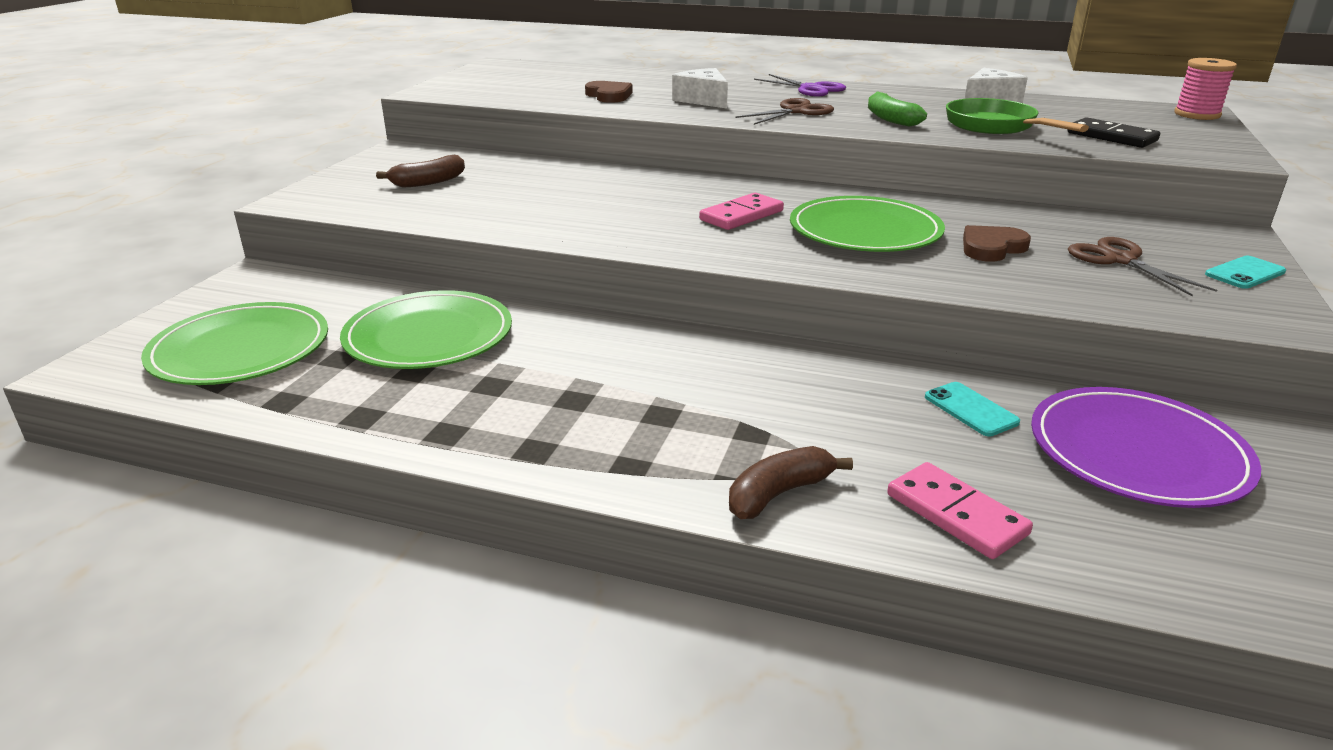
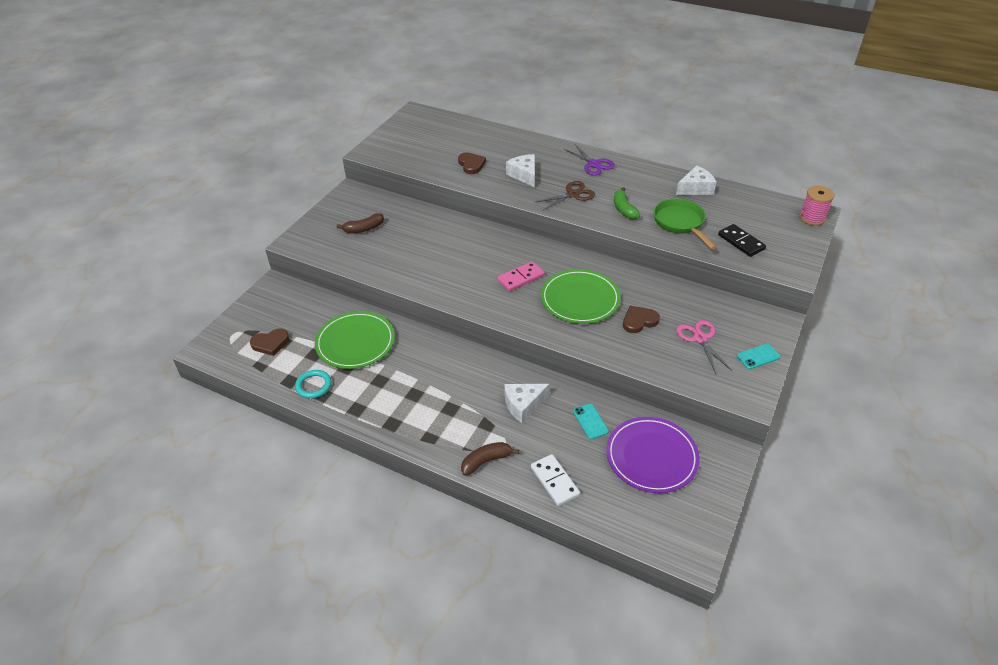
camera: 10 degrees right, 15 degrees up
(240, 350) = (270, 343): green plate -> brown heart
(341, 404) = (313, 386): none -> turquoise ring
(816, 397) = (523, 405): none -> white cheese
(956, 514) = (554, 481): pink domino -> white domino
(1120, 260) = (700, 338): brown scissors -> pink scissors

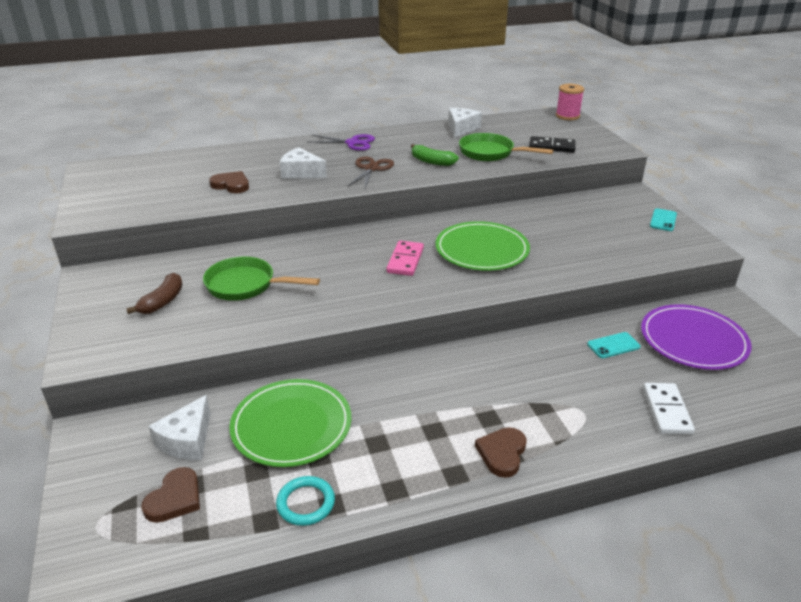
camera: 45 degrees left, 10 degrees down
(413, 242) = (246, 285): none -> green pan
(486, 461) = (592, 438): brown banana -> none
(523, 405) = (545, 369): white cheese -> white cheese (187, 440)
(554, 481) = (667, 410): white domino -> white domino turned 75 degrees clockwise
(590, 421) = (613, 345): turquoise phone -> turquoise phone turned 45 degrees counterclockwise
(639, 321) = (551, 241): brown heart -> brown heart (502, 453)
(700, 338) = (610, 229): pink scissors -> none

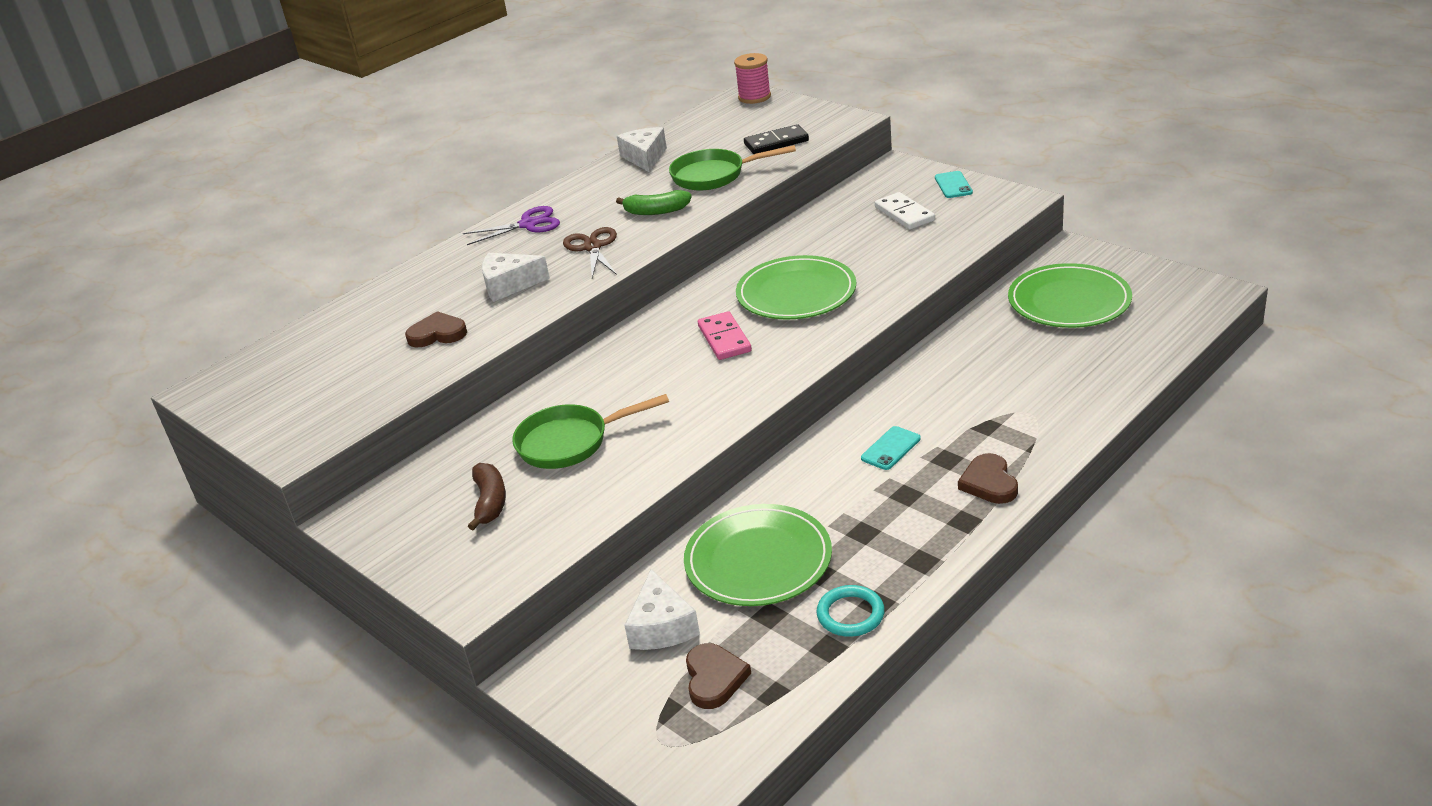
camera: 25 degrees left, 0 degrees up
(613, 345) = (1000, 339): turquoise phone -> turquoise phone (891, 448)
(667, 410) = (1099, 376): white domino -> white domino (904, 214)
(693, 340) = (1069, 301): purple plate -> green plate

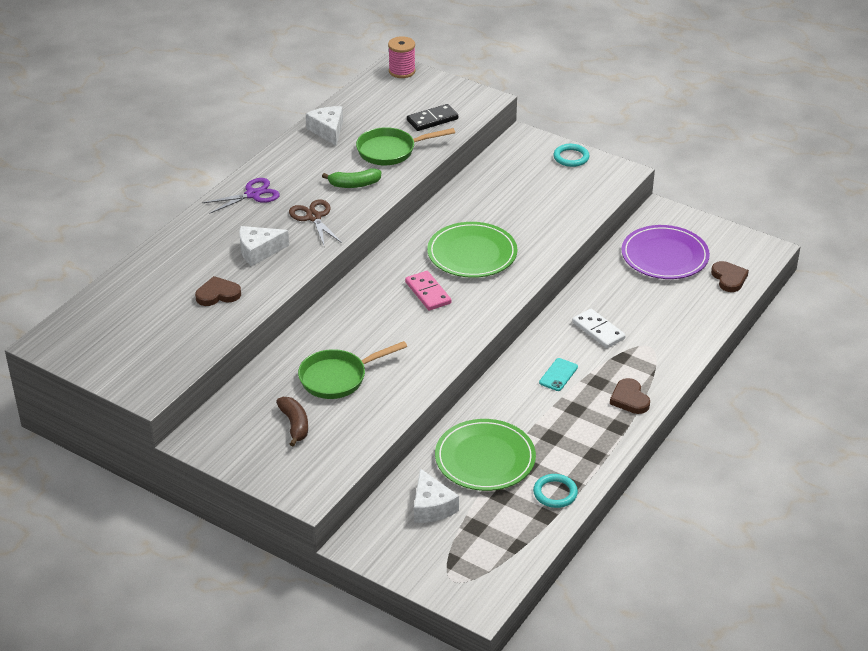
camera: 15 degrees left, 5 degrees up
(714, 678) = (476, 539): brown heart -> brown heart (729, 278)
(904, 214) = (539, 183): white domino -> white domino (598, 330)
(953, 185) = (571, 157): turquoise phone -> turquoise ring
(1069, 301) = (664, 256): green plate -> purple plate

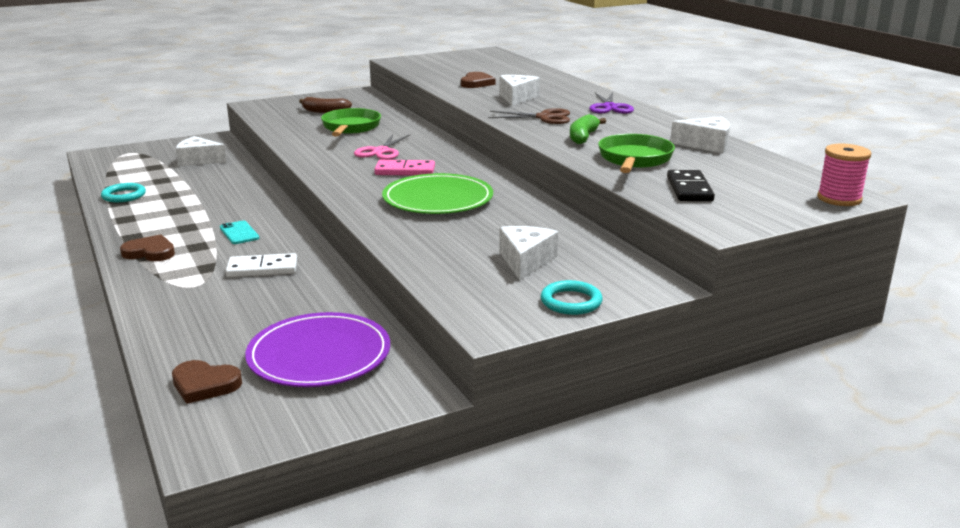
camera: 120 degrees right, 15 degrees down
(391, 327) = (381, 151): none -> pink scissors
(485, 458) = (206, 184): green plate -> none
(537, 186) = (525, 261): none -> white cheese

